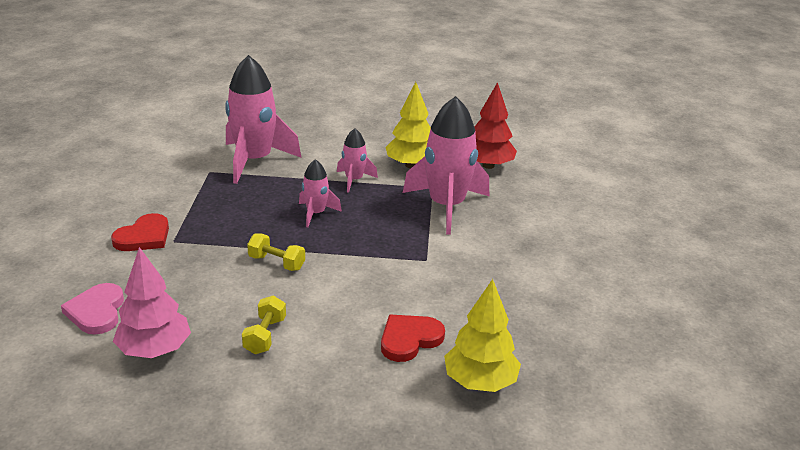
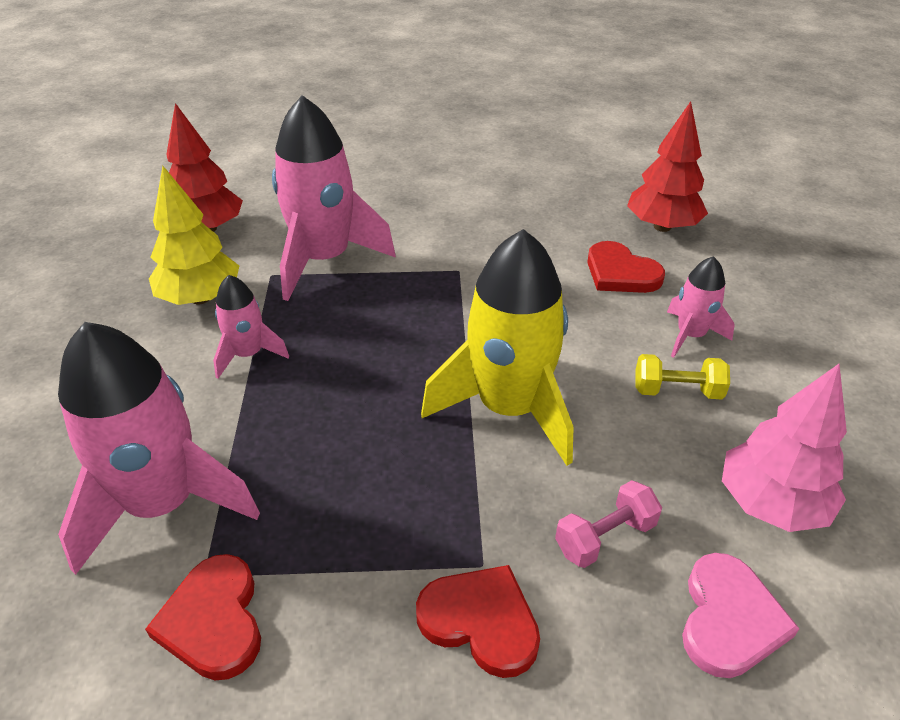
camera: 95 degrees left, 10 degrees up
(96, 311) = (729, 619): pink heart -> pink heart turned 60 degrees counterclockwise
(167, 281) = (605, 537): none -> pink dumbbell
(185, 174) = (213, 620): none -> red heart
(276, 263) = (508, 408): yellow dumbbell -> yellow rocket
(316, 213) = (359, 385): pink rocket -> pink rocket (690, 335)
(480, 382) = (662, 226): yellow tree -> red tree

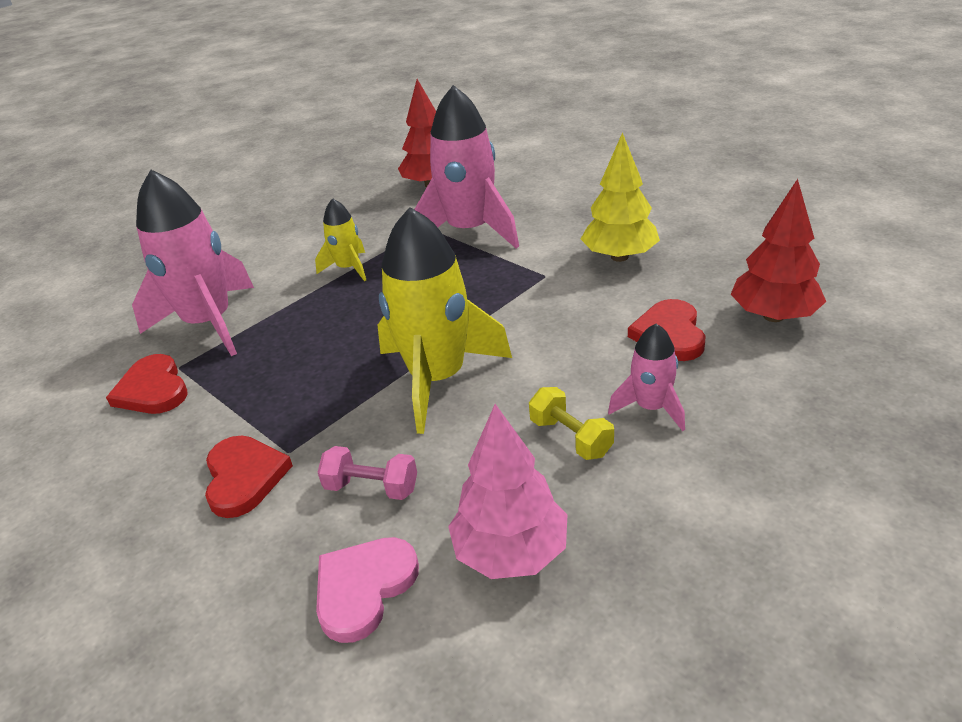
camera: 50 degrees right, 5 degrees down
(200, 298) = (371, 225): yellow tree -> yellow tree (619, 257)
(213, 620) = (153, 389): red heart -> red heart turned 60 degrees counterclockwise
(248, 354) = (348, 268): pink rocket -> yellow rocket
(729, 619) = (364, 588): pink heart -> pink heart turned 150 degrees clockwise

